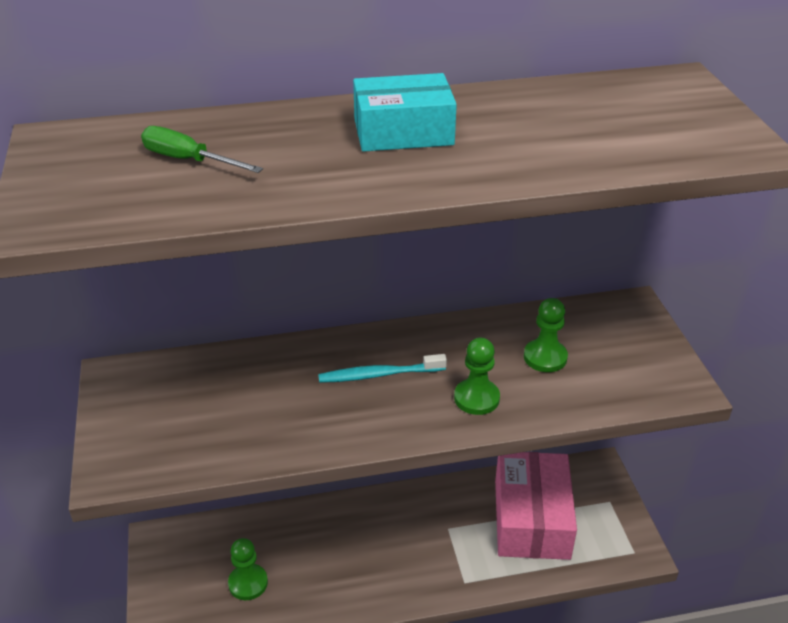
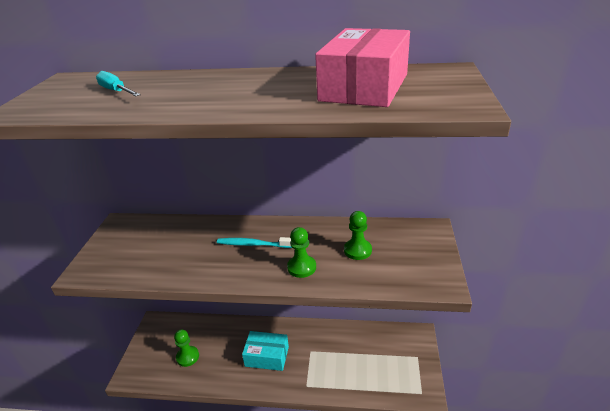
camera: 20 degrees right, 5 degrees down
(189, 160) = (116, 91): green screwdriver -> turquoise screwdriver
(403, 132) = (246, 86): turquoise box -> turquoise box (267, 356)
(531, 519) = (363, 356): pink box -> pink box (364, 87)

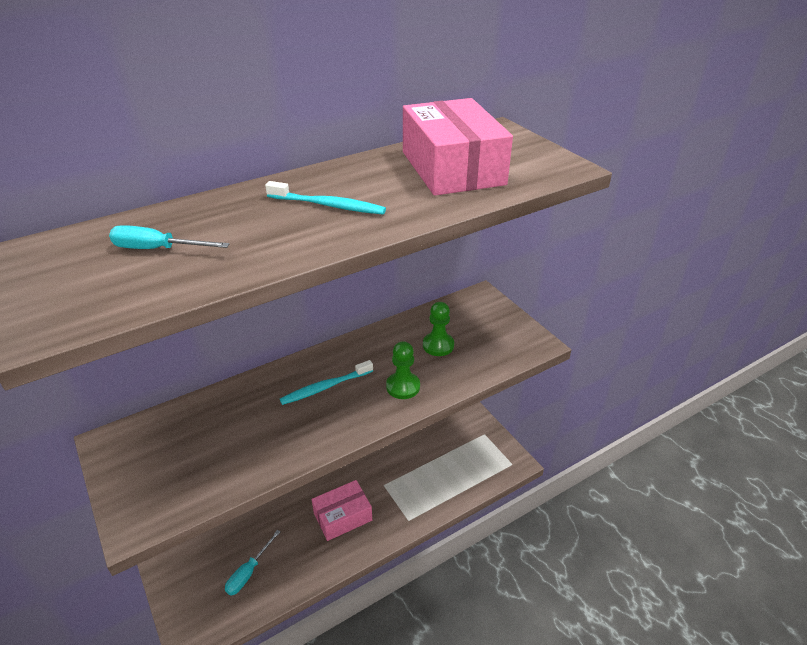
camera: 40 degrees left, 5 degrees up
(187, 357) = (249, 572): green pawn -> turquoise screwdriver
(239, 91) = (328, 205): none -> turquoise toothbrush
(267, 356) = (342, 516): turquoise box -> pink box

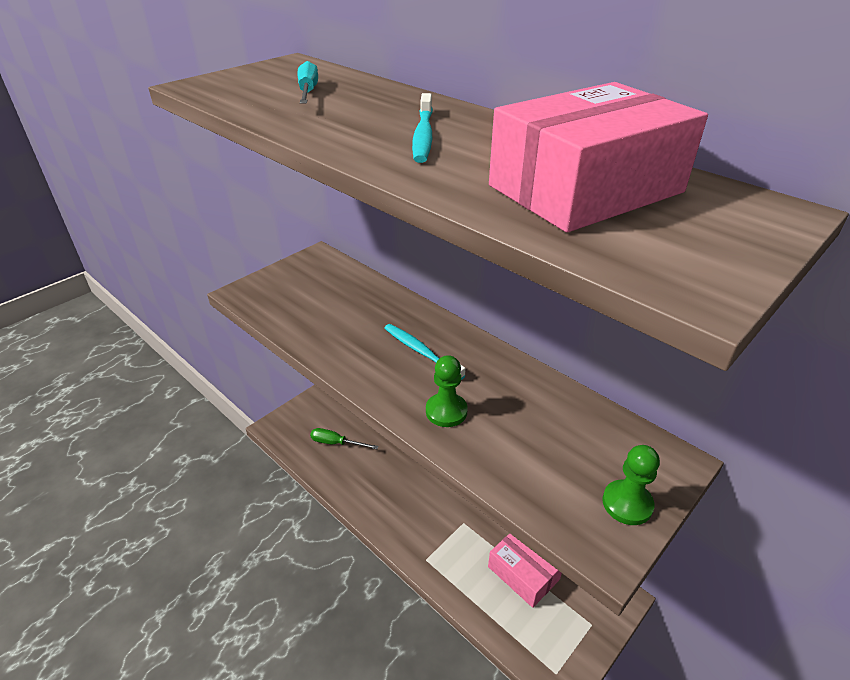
camera: 75 degrees right, 0 degrees up
(249, 572) = (336, 443): turquoise screwdriver -> green screwdriver
(342, 516) = (411, 496): pink box -> pink box (523, 573)
(438, 345) = (536, 430): green pawn -> green pawn (627, 504)

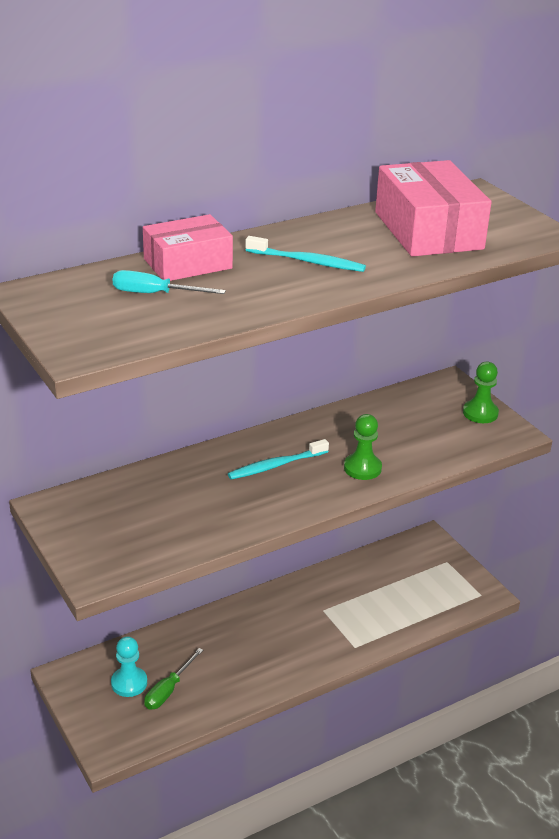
camera: 75 degrees left, 5 degrees down
(337, 420) = (129, 683): none -> turquoise pawn
(523, 573) = (389, 585): pink box -> pink box (187, 264)

